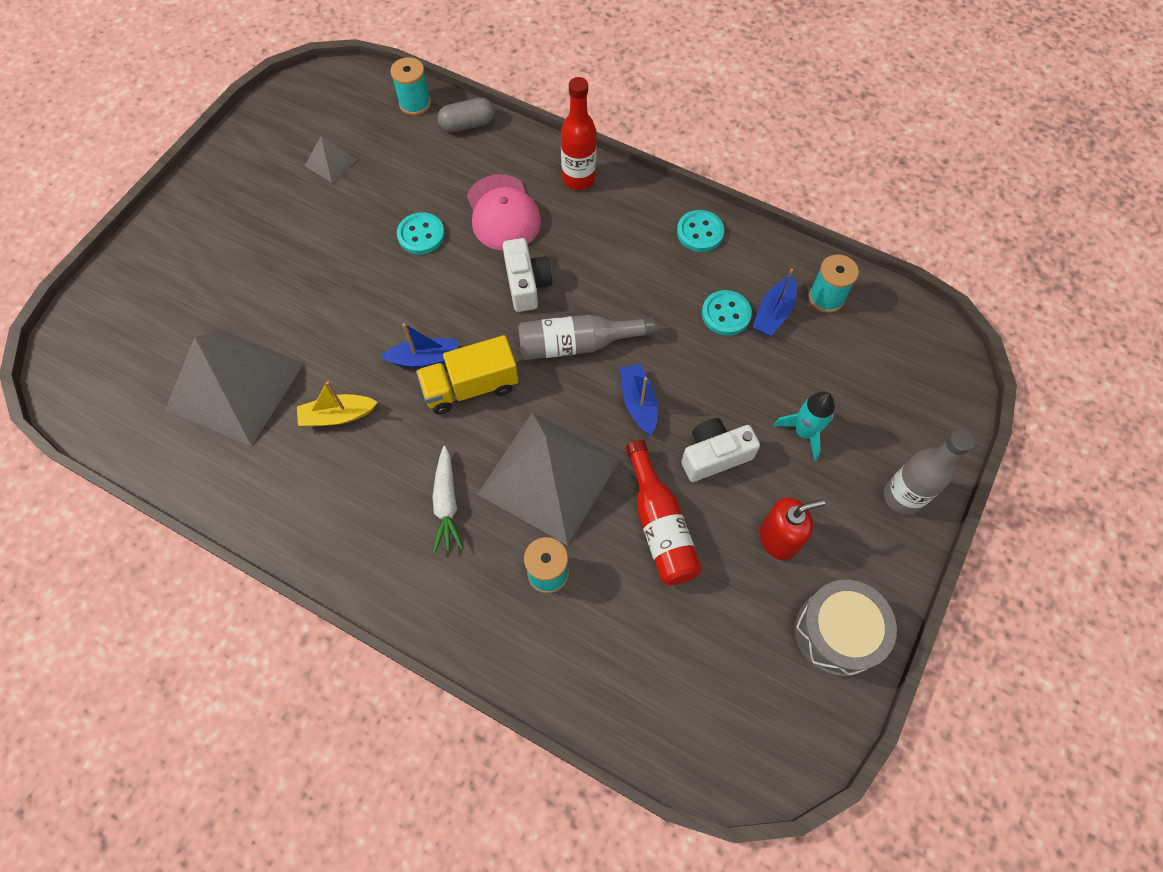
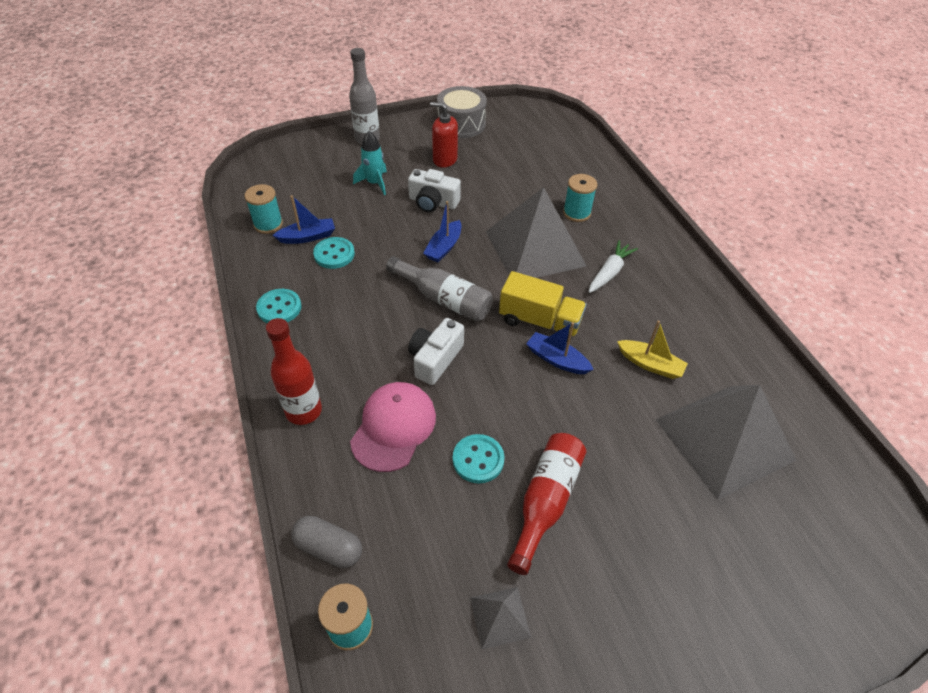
camera: 140 degrees left, 15 degrees down
(660, 525) = (496, 196): red bottle -> red bottle (545, 501)

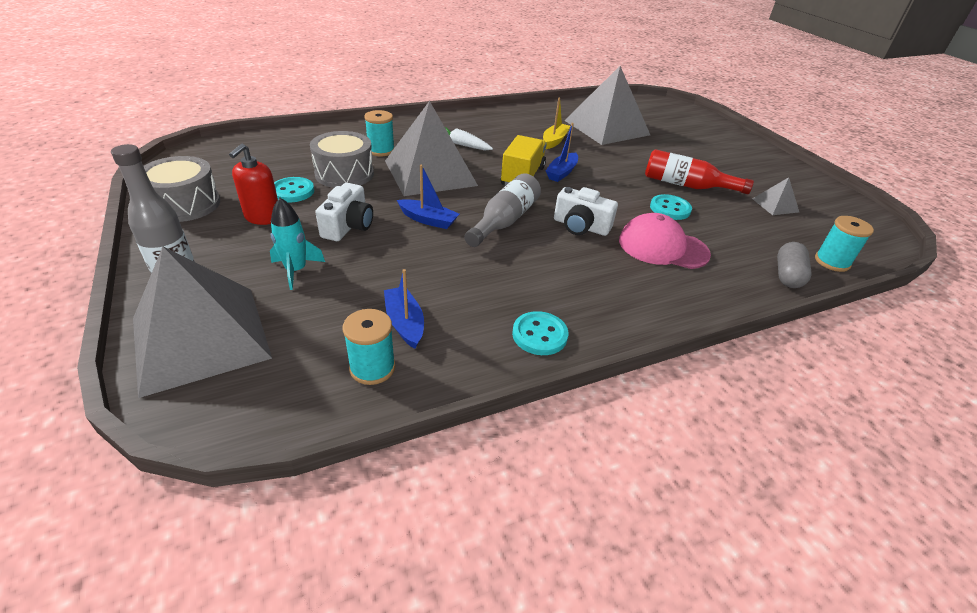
camera: 95 degrees left, 10 degrees down
(303, 411) = (672, 300): red bottle -> none
(312, 156) = (200, 338): none -> grey pyramid
(334, 254) = (440, 296): turquoise button -> turquoise button (292, 191)
(522, 193) = (344, 174): none -> grey drum

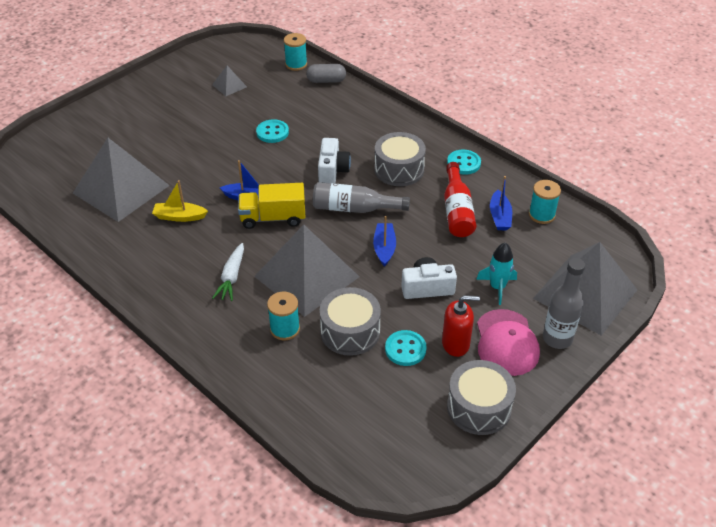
camera: 110 degrees left, 5 degrees up
(404, 323) = (500, 216): blue boat -> blue boat turned 45 degrees counterclockwise
(556, 272) = (399, 169): none -> grey drum
(662, 247) = (331, 130): pink cap -> pink cap (506, 343)
(686, 185) = (225, 128): red bottle -> red bottle (457, 211)

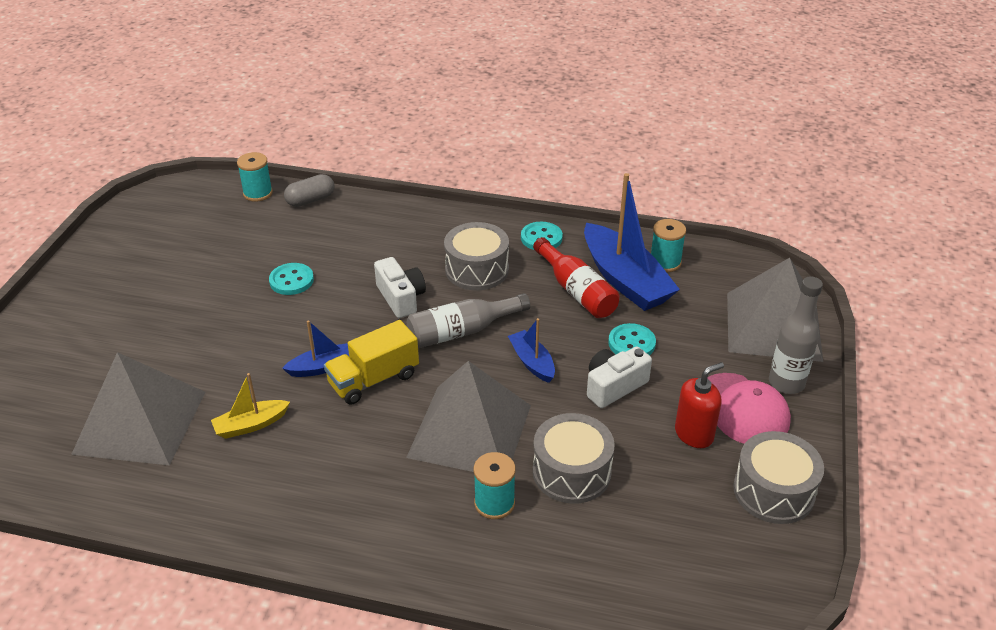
camera: 30 degrees left, 5 degrees down
(229, 85) = (190, 244): grey pyramid -> none
(232, 277) = (379, 470): white carrot -> none
(405, 349) = (647, 464): turquoise button -> turquoise button (631, 343)
(497, 287) = (685, 355): turquoise rocket -> none
(500, 216) = (625, 280): blue boat -> blue boat, size x2.01

